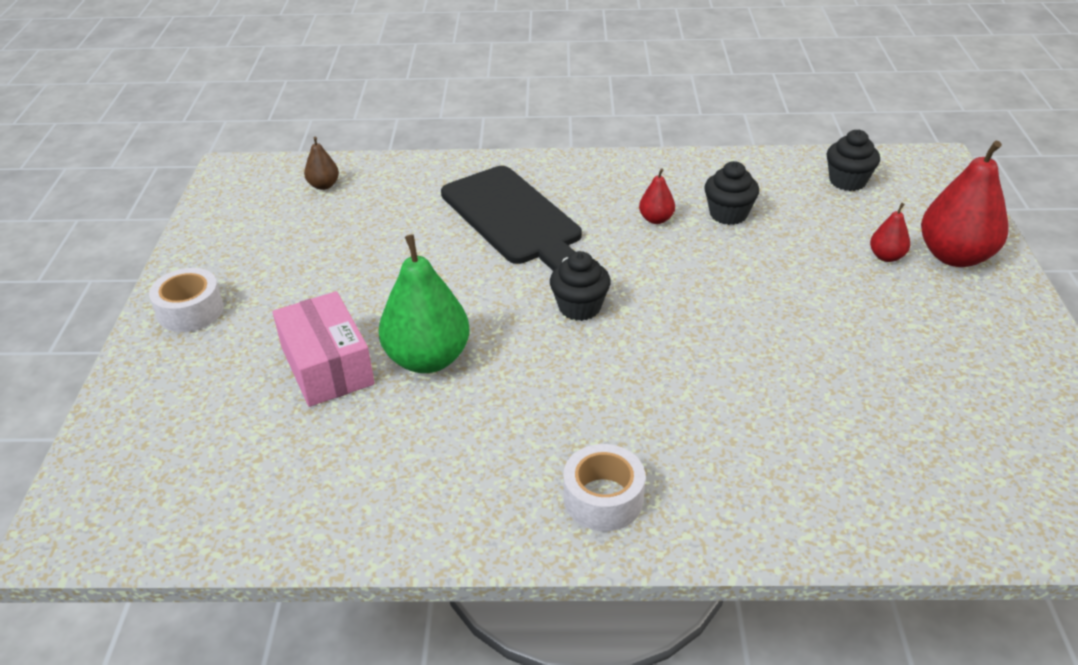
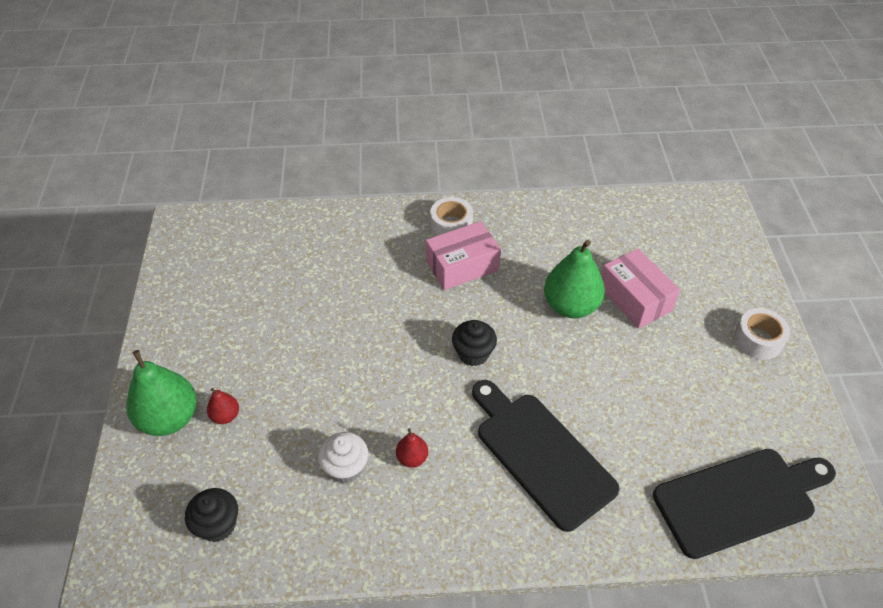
camera: 175 degrees right, 10 degrees up
(324, 185) = (739, 500): brown pear -> black cutting board
(587, 423) = (462, 266): none -> pink box
(728, 214) = (345, 468): black cupcake -> white cupcake
(954, 256) = (169, 418): red pear -> green pear

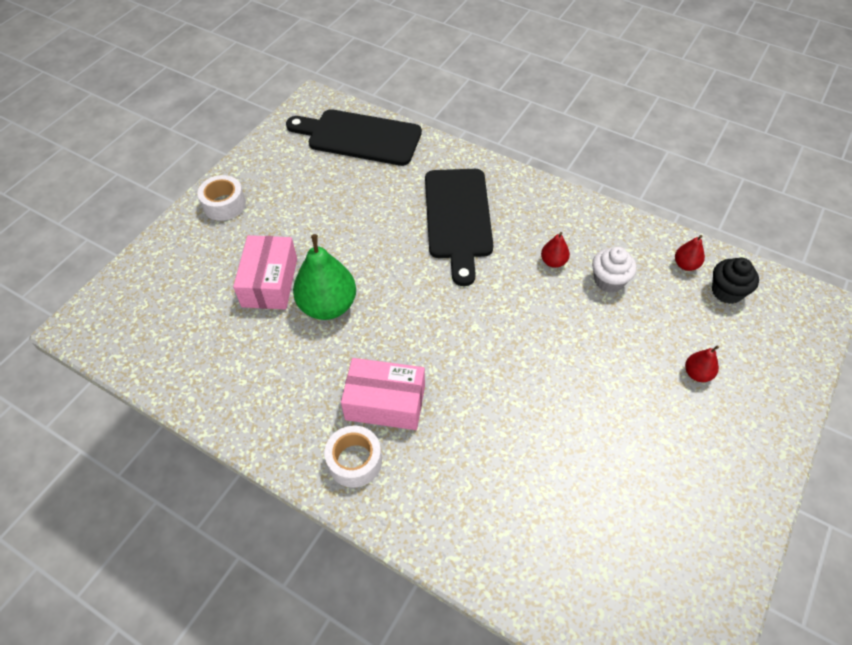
camera: 145 degrees left, 5 degrees up
(169, 418) = (752, 399): green pear -> none
(272, 535) = (685, 265): none -> red pear
(473, 353) = (446, 311): black cupcake -> none

